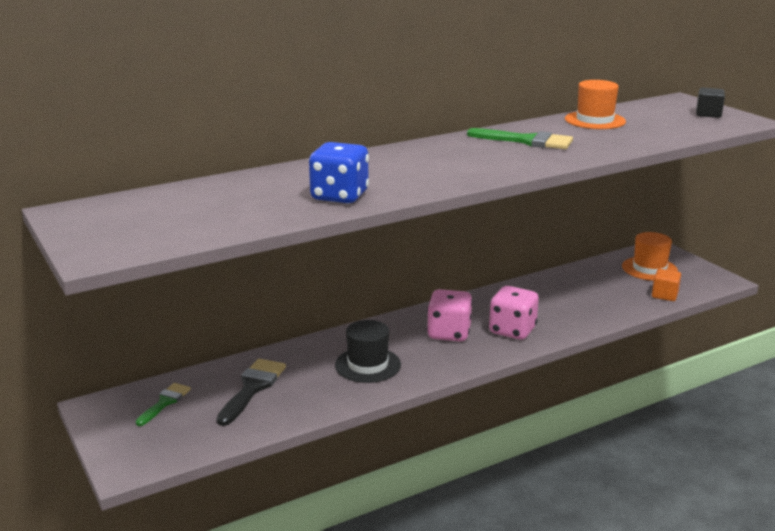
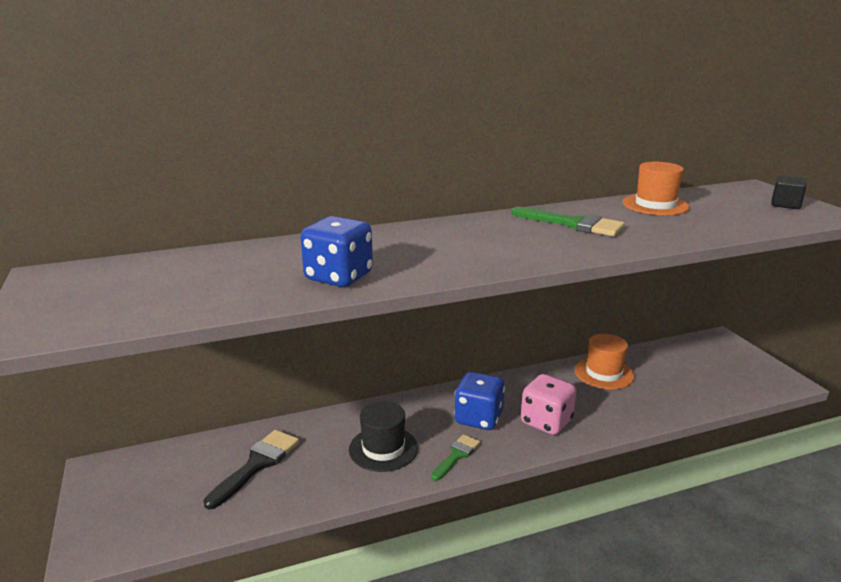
camera: 10 degrees right, 0 degrees up
(165, 402) = (165, 472): green brush -> green brush (456, 455)
(449, 333) = (478, 418): pink dice -> blue dice
(649, 269) = (707, 361): orange hat -> orange hat (604, 373)
(664, 295) = (720, 394): orange cube -> none

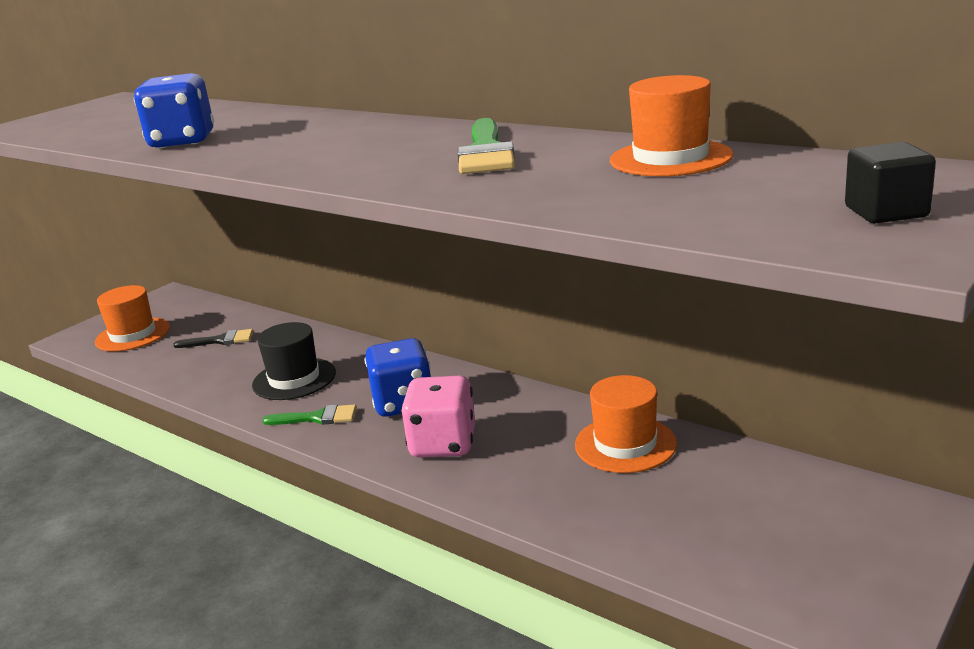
camera: 60 degrees right, 0 degrees up
(156, 510) = (133, 335): none -> orange hat
(257, 464) = (220, 340): black brush -> black brush, size x0.63

